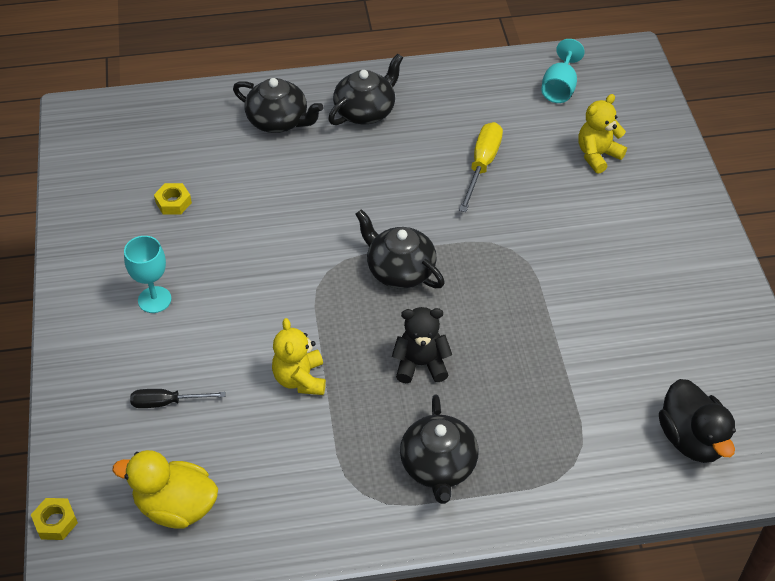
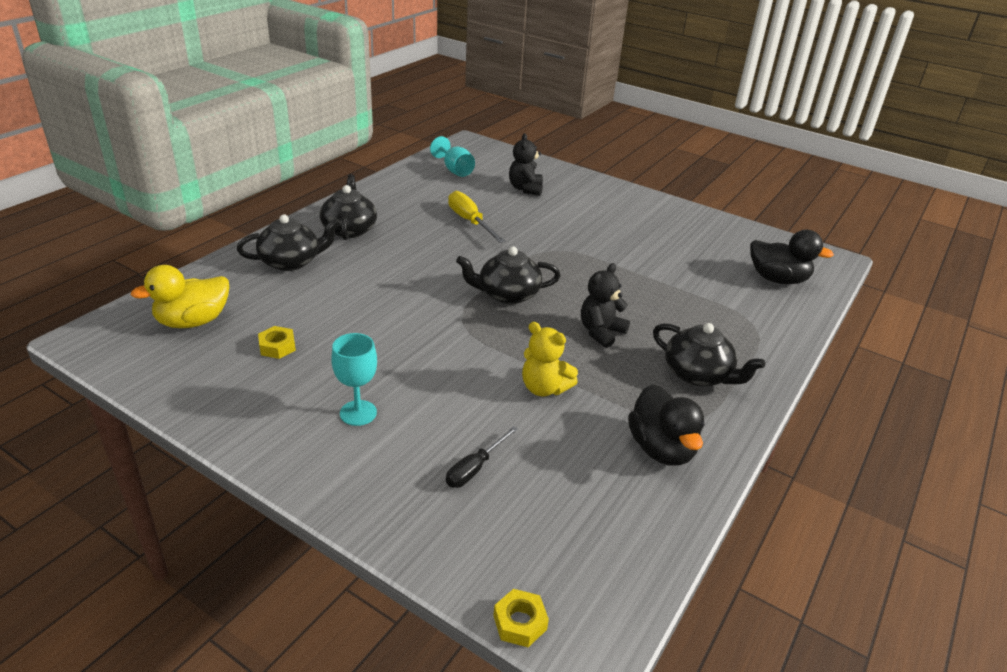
camera: 50 degrees left, 15 degrees down
(176, 506) = (592, 527): yellow duck -> yellow duck (193, 321)
(307, 497) = (661, 449): none -> black duck
(597, 155) = (525, 189): yellow teddy bear -> black teddy bear

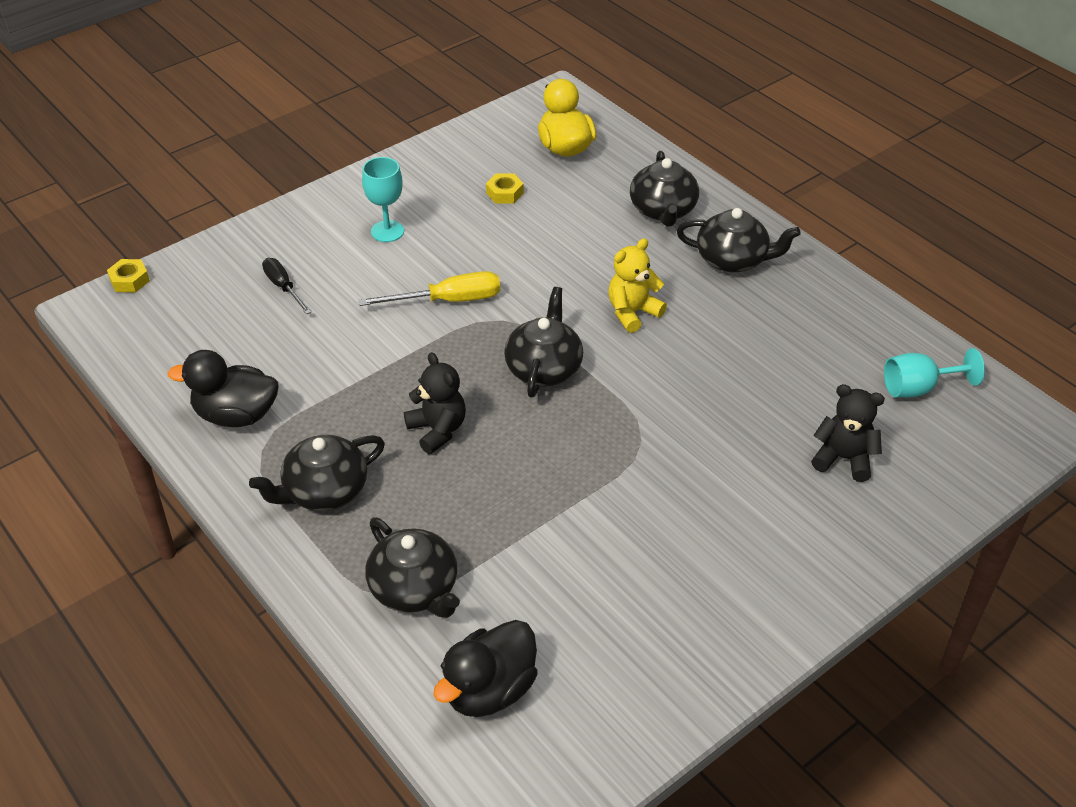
camera: 110 degrees right, 10 degrees up
(470, 221) = (739, 372): yellow screwdriver -> yellow screwdriver (448, 300)
(544, 388) = (363, 356): yellow teddy bear -> yellow teddy bear (632, 312)
(740, 316) = (415, 589): none -> black teapot

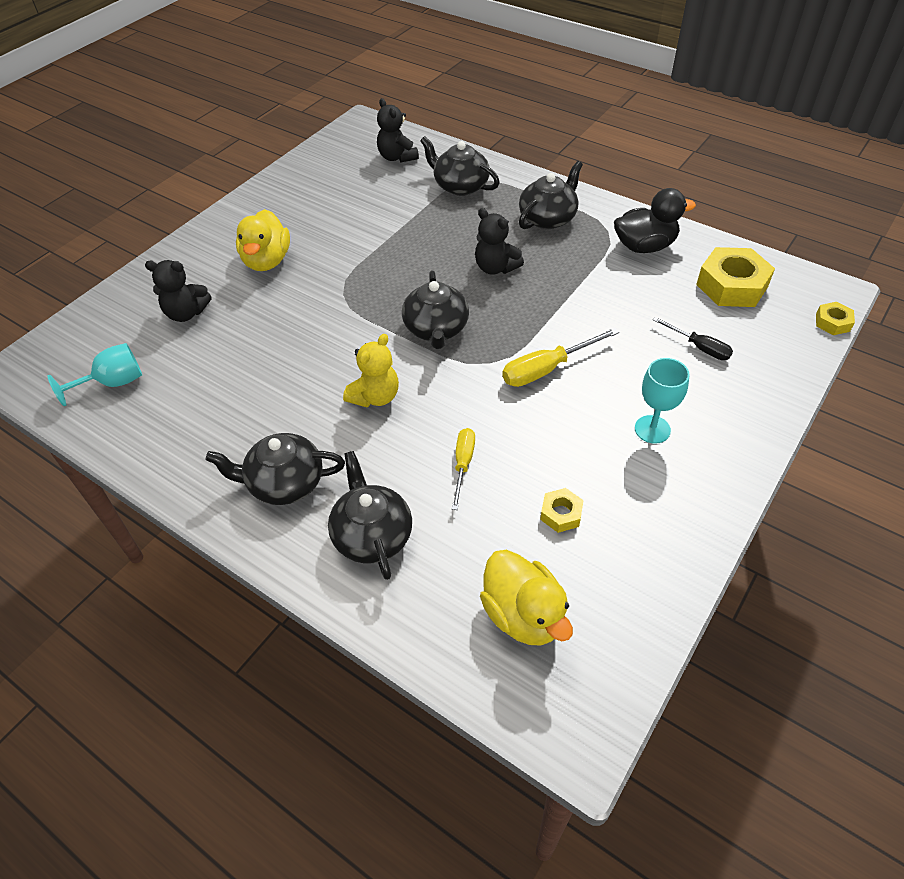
camera: 165 degrees right, 5 degrees up
(186, 341) = (732, 285): none -> yellow nut
(489, 690) = (397, 157): black duck -> black teddy bear
(569, 240) = (463, 464): none -> yellow screwdriver
(736, 516) = (267, 261): none -> yellow duck

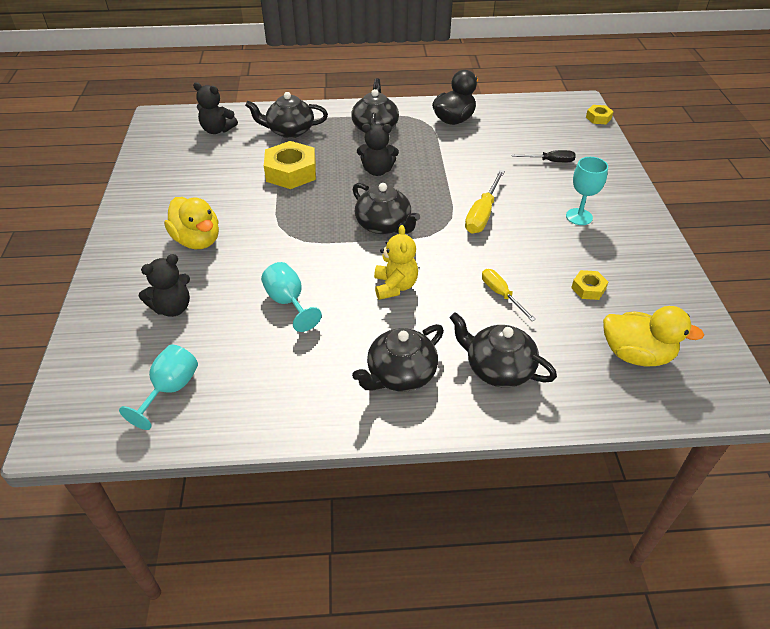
camera: 40 degrees left, 5 degrees down
(273, 359) = (288, 302): none -> turquoise goblet
(732, 285) = (527, 121): yellow nut -> yellow nut (291, 172)

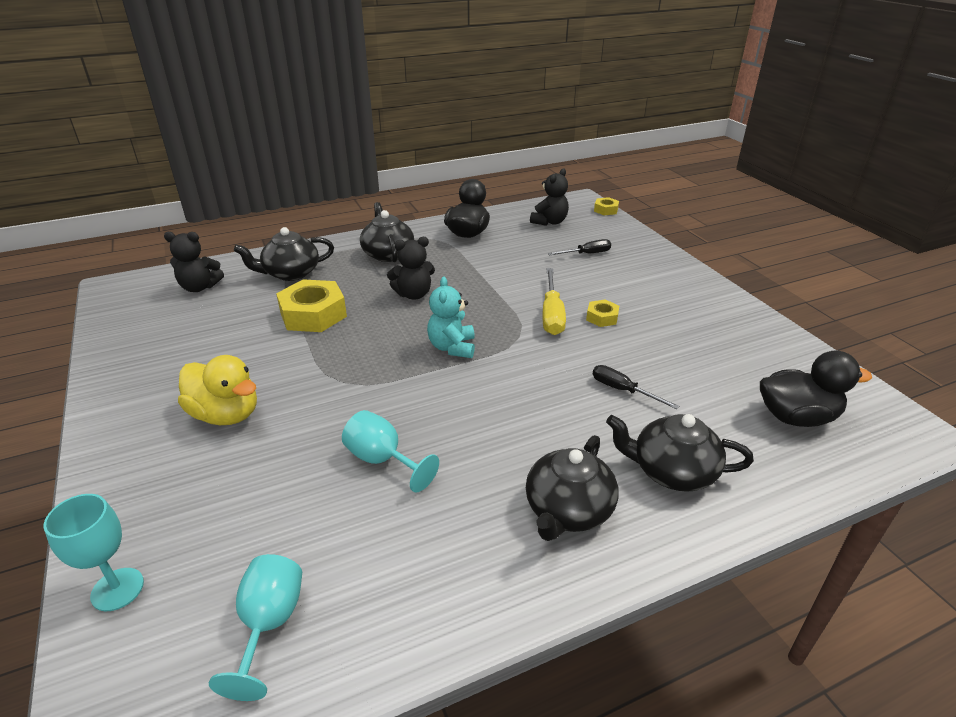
camera: 20 degrees left, 10 degrees down
(173, 308) = (226, 508): black teddy bear -> black teddy bear (549, 222)
(384, 225) = (452, 347): black teapot -> turquoise teddy bear
(395, 286) = (502, 410): yellow teddy bear -> none
(501, 294) = (623, 390): yellow screwdriver -> black screwdriver
(579, 217) = (648, 298): turquoise goblet -> turquoise goblet (117, 589)
(588, 289) = (704, 363): yellow nut -> yellow nut (602, 317)
(636, 354) = (796, 417): yellow duck -> black duck

